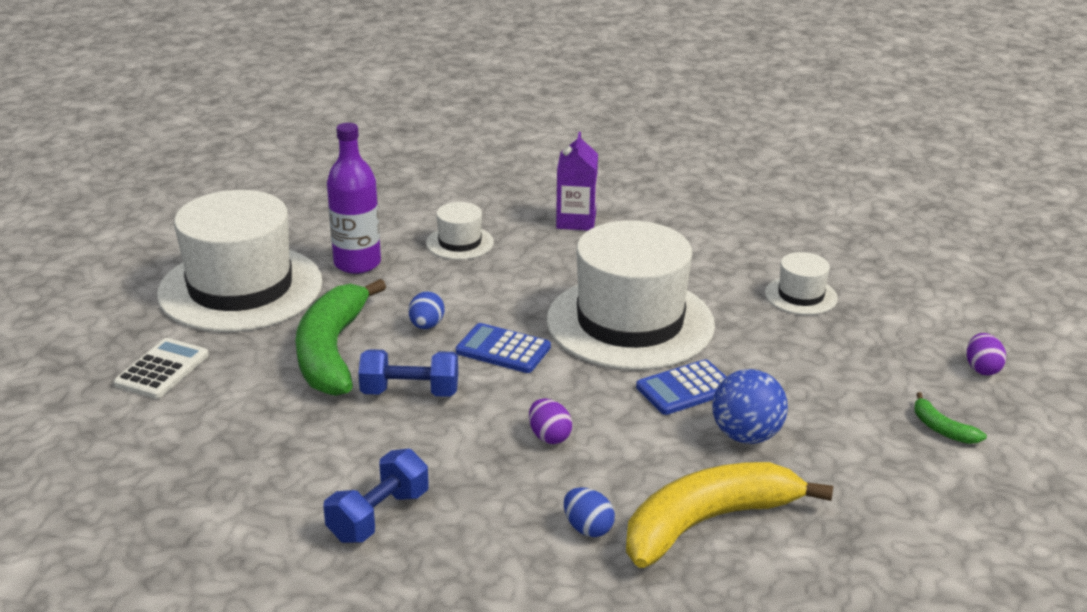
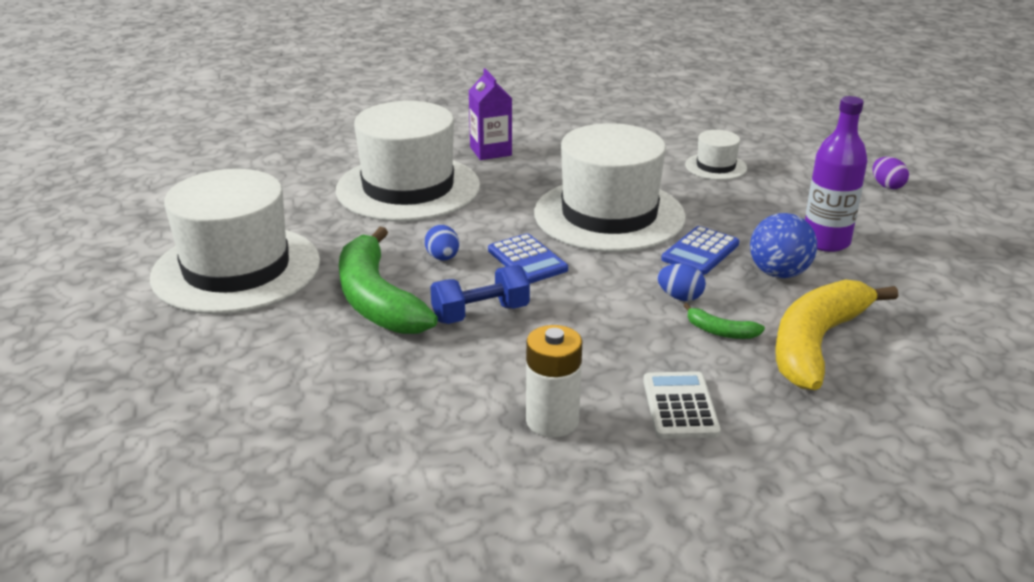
camera: 25 degrees left, 0 degrees up
(162, 370) = (222, 358): white calculator -> white calculator (680, 406)
(357, 263) = (331, 224): purple bottle -> purple bottle (826, 242)
(378, 516) = (552, 421): blue dumbbell -> white battery
(460, 243) = (408, 188): white hat -> white hat, size x2.26
(503, 350) = (527, 260): blue calculator -> blue calculator turned 120 degrees counterclockwise
(549, 436) = (632, 316): purple egg -> none
(587, 528) = (733, 376): blue egg -> blue egg (680, 297)
(942, 429) = (904, 232): green banana -> green banana (720, 331)

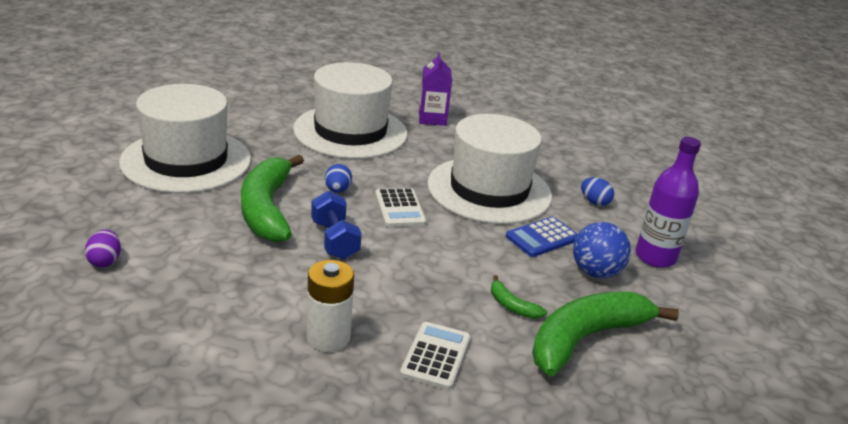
camera: 15 degrees right, 0 degrees up
(480, 314) = (334, 240): blue dumbbell -> blue dumbbell turned 75 degrees clockwise
(527, 260) = (399, 208): blue calculator -> white calculator
(680, 297) = (499, 269): blue egg -> blue egg (594, 202)
(716, 166) = (604, 173): white hat -> none
(816, 344) = (585, 338): yellow banana -> green banana
(887, 186) = (743, 225): purple egg -> purple egg (105, 261)

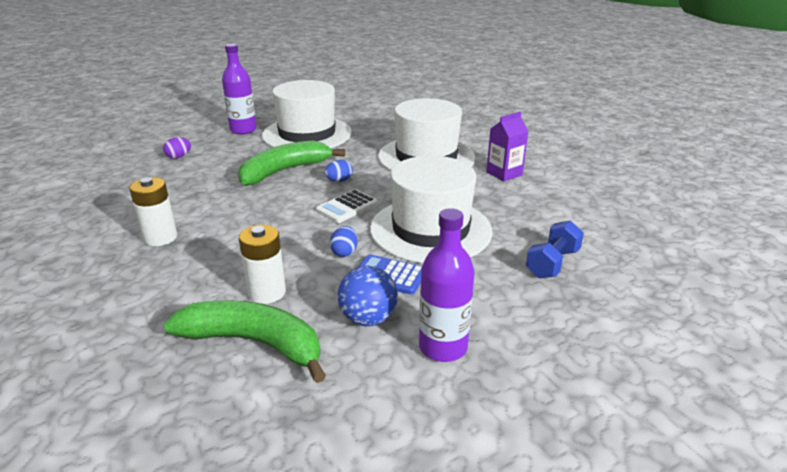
camera: 60 degrees right, 0 degrees up
(96, 191) = (243, 130): none -> purple bottle
(334, 240) = (275, 201): blue dumbbell -> blue dumbbell (552, 263)
(436, 356) = (171, 281): white calculator -> none
(512, 306) = (267, 292): green banana -> white battery
(594, 202) = (495, 283): blue egg -> blue egg (344, 252)

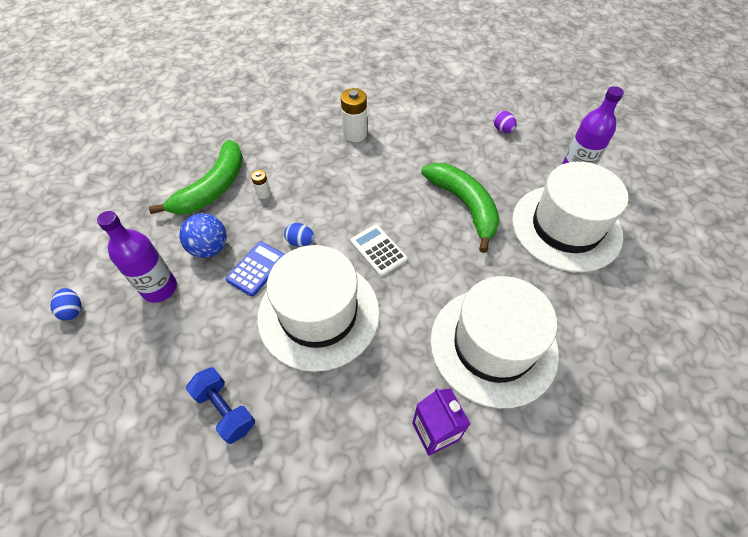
camera: 100 degrees right, 25 degrees up
(267, 292) = (263, 193): white battery -> white battery, size x0.53
(339, 181) = (436, 249): blue egg -> blue egg (73, 310)

